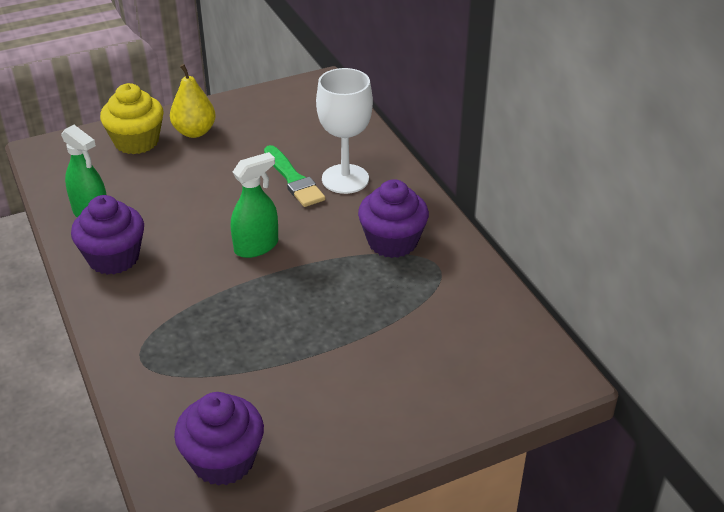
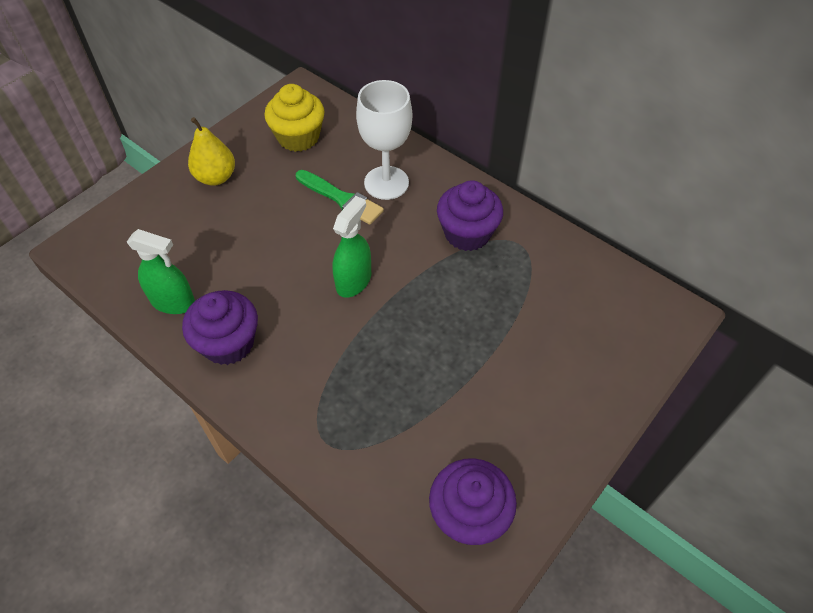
camera: 25 degrees left, 15 degrees up
(136, 142) = (166, 206): yellow cupcake -> yellow cupcake (298, 137)

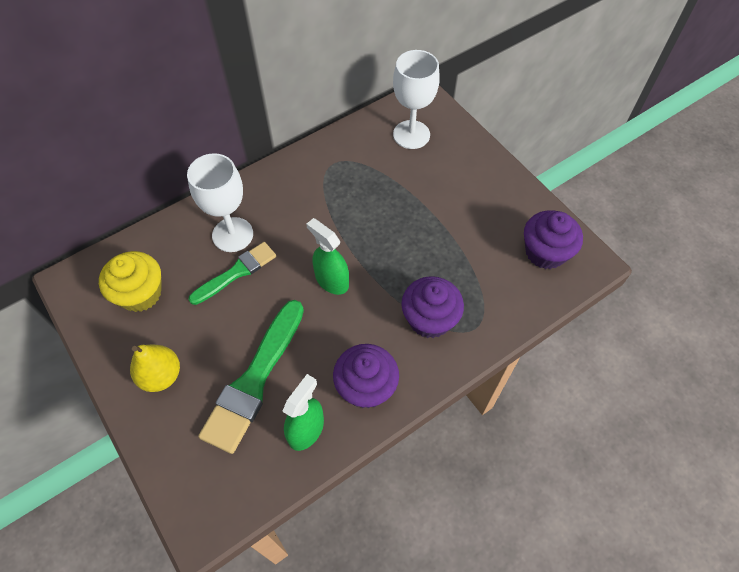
camera: 75 degrees left, 5 degrees up
(221, 246) = (254, 380): none -> green brush
(467, 233) = (311, 192): purple cupcake -> purple cupcake (429, 319)
(603, 313) = (411, 135): none -> white goblet

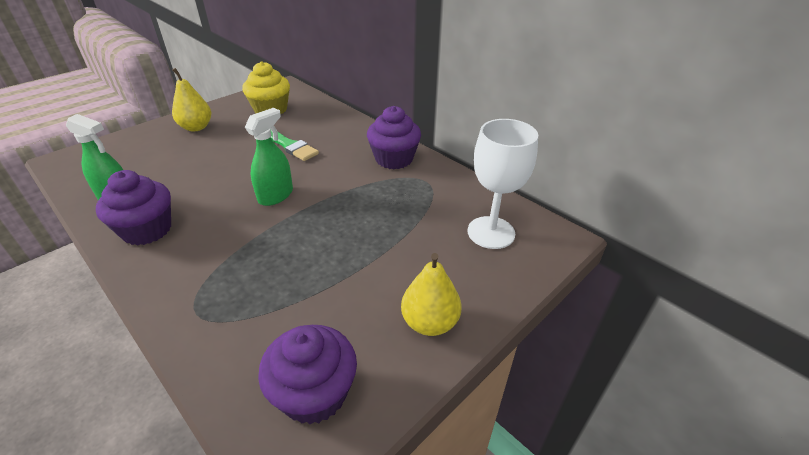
camera: 80 degrees right, 20 degrees down
(232, 234) = (328, 138): white goblet -> none
(254, 380) = (178, 167): green brush -> none
(429, 319) = (217, 270): purple cupcake -> purple cupcake (394, 159)
(495, 187) = (429, 322): none -> yellow pear

